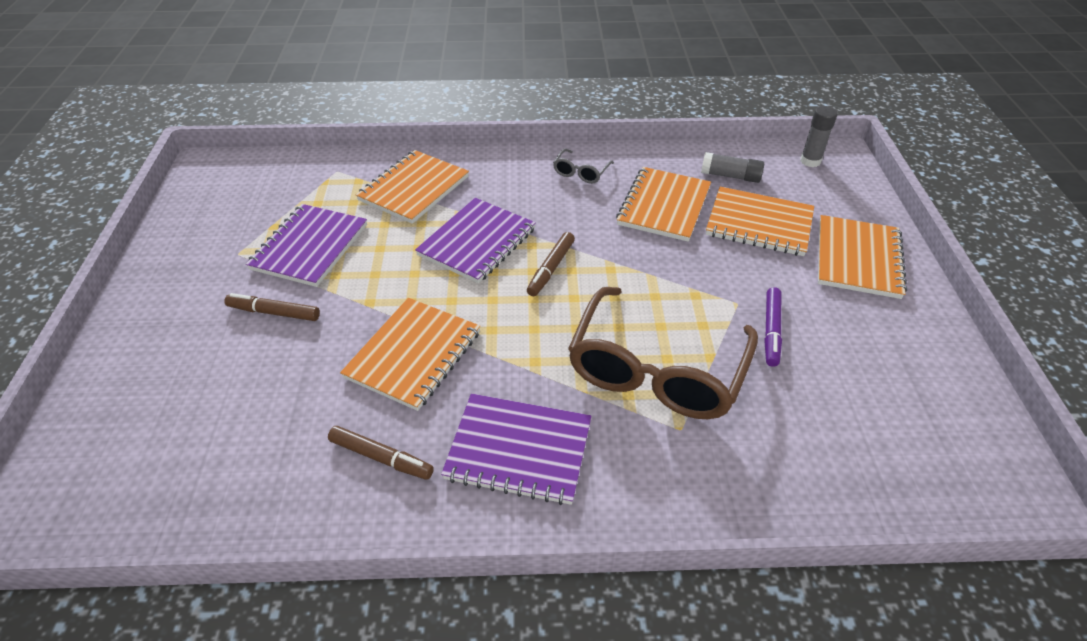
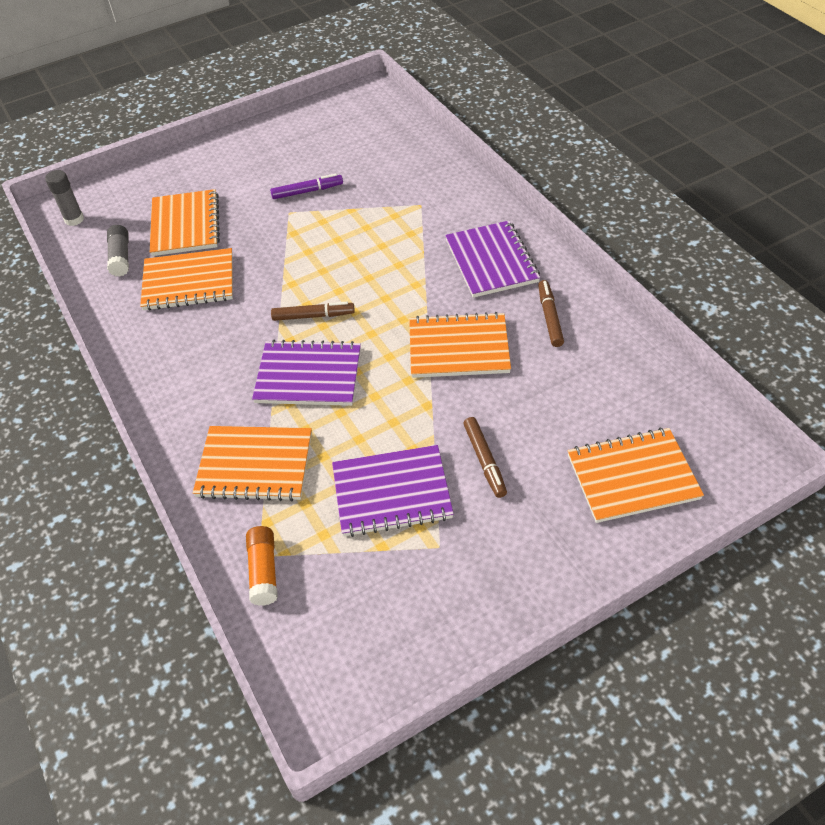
camera: 115 degrees left, 5 degrees up
(323, 170) = (264, 571): none -> orange glue stick
(581, 172) = (161, 352): grey glasses -> none
(656, 370) = (381, 228): brown glasses -> none
(858, 259) = (203, 171): orange notebook -> orange notebook (632, 477)

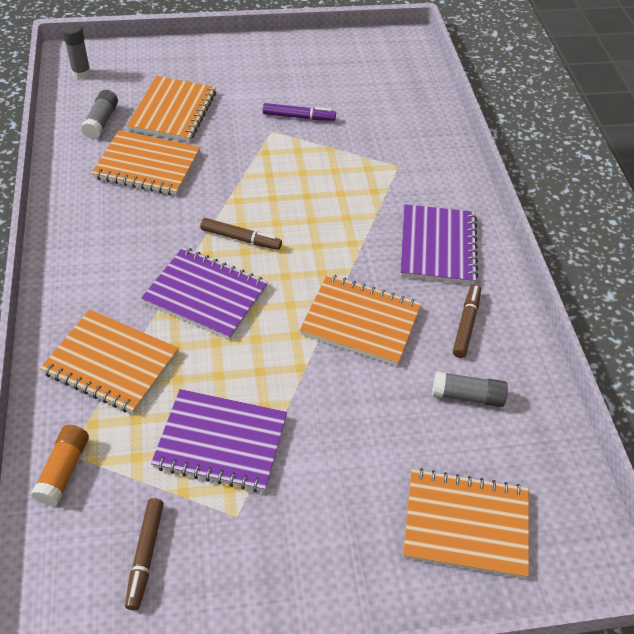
camera: 15 degrees right, 0 degrees up
(484, 460) = (326, 446): brown marker -> brown marker (145, 555)
(581, 375) = (467, 396): none -> grey glue stick

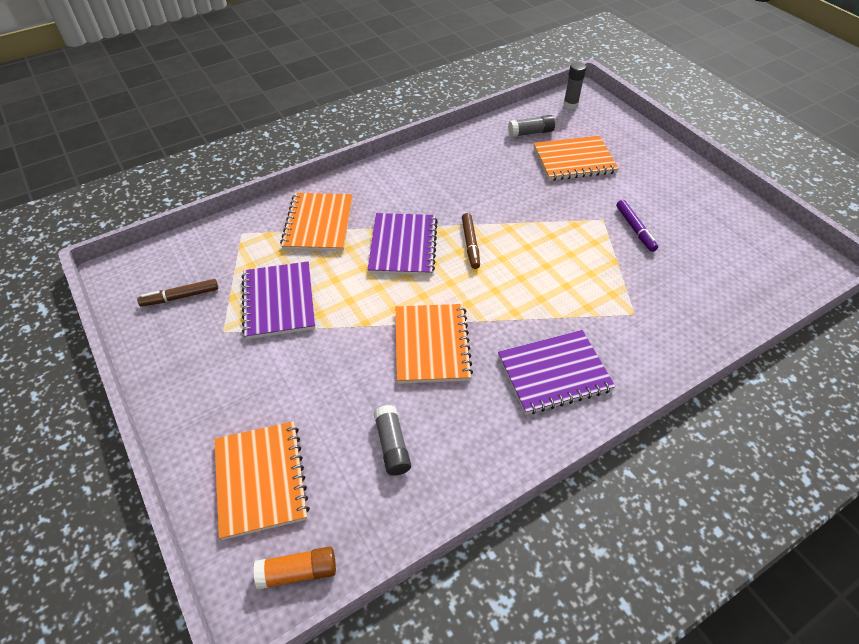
camera: 70 degrees right, 0 degrees up
(64, 470) = (229, 236): orange glue stick -> orange glue stick (298, 572)
(147, 165) = (506, 170): orange notebook -> none
(466, 324) = (473, 422): brown marker -> none

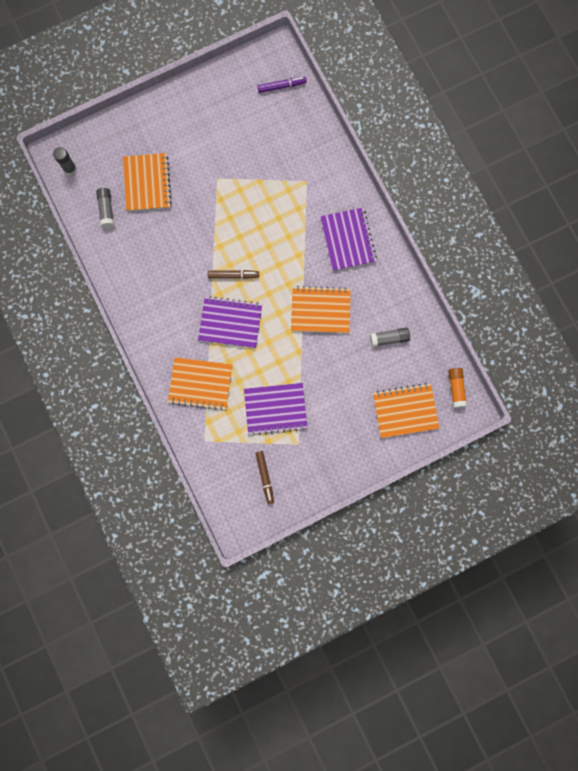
camera: 85 degrees left, 30 degrees up
(635, 229) = (229, 159): purple marker -> purple marker (281, 86)

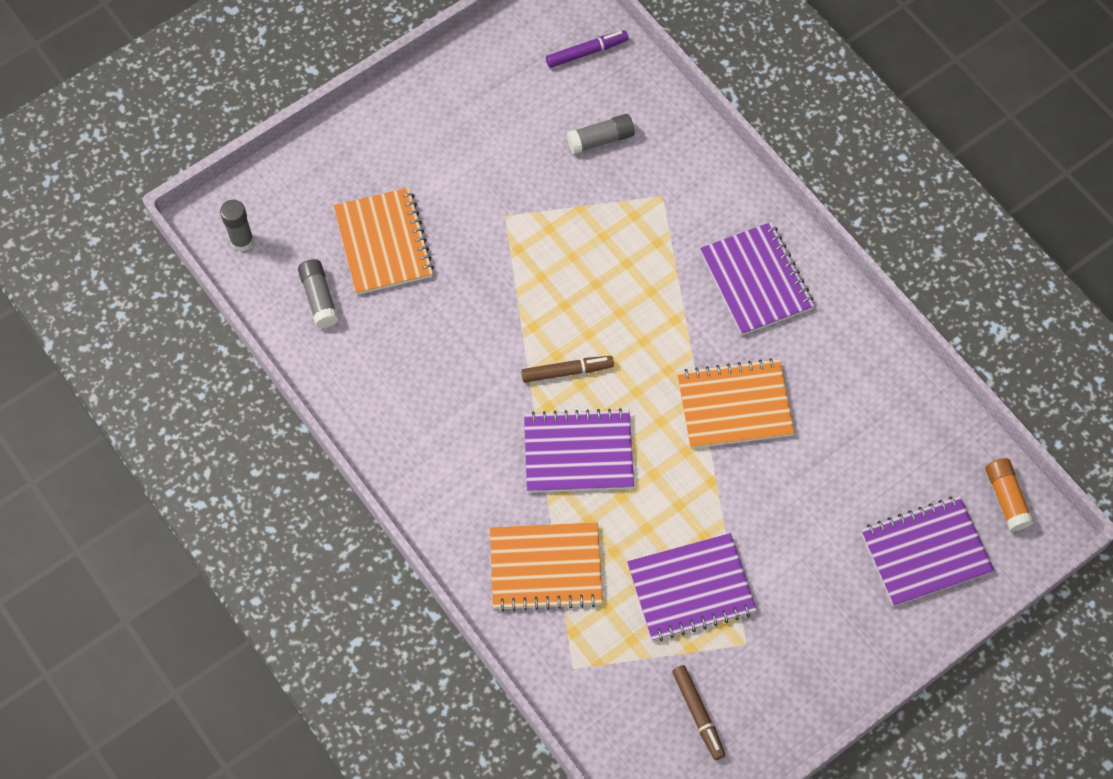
camera: 10 degrees left, 15 degrees down
(389, 338) = (867, 433): grey glue stick -> grey glue stick (601, 139)
(405, 410) = (925, 552): orange notebook -> purple notebook

